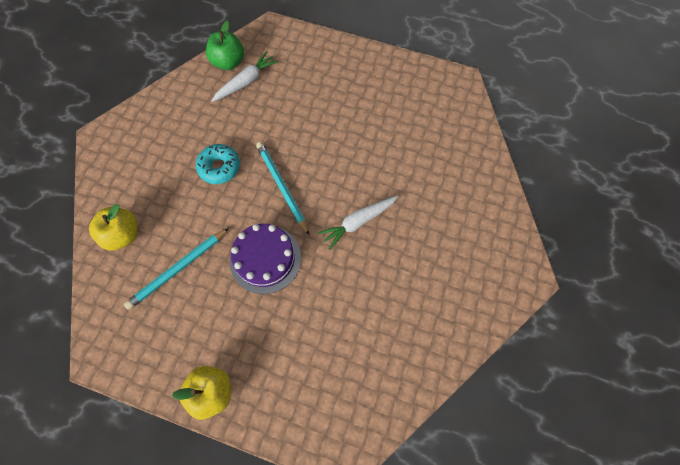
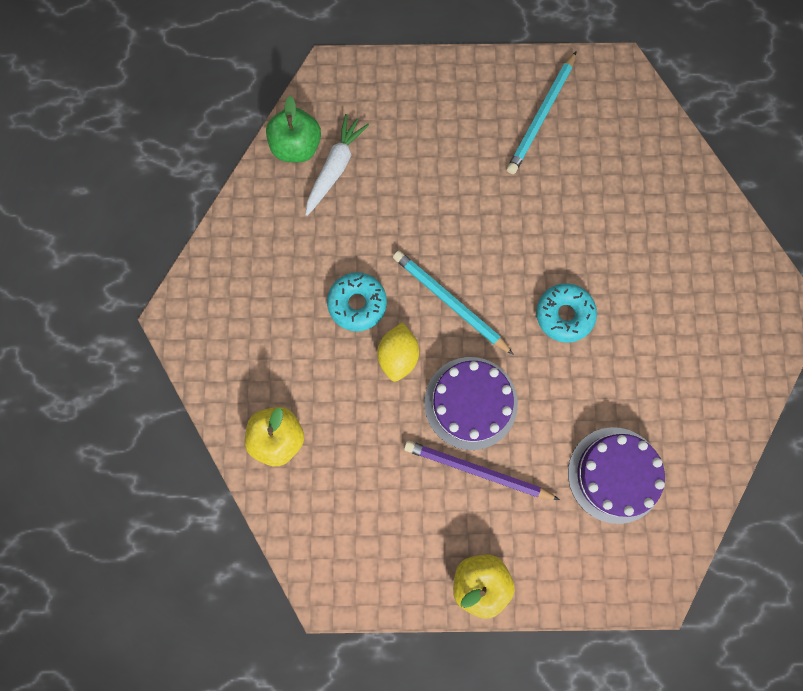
camera: 20 degrees left, 10 degrees up
(178, 269) = (370, 455): turquoise pencil -> turquoise pencil (541, 116)
(230, 209) = (398, 355): none -> yellow lemon
(248, 308) = (477, 471): none -> purple pencil
(348, 349) = (615, 475): none -> purple cake
(358, 222) = (564, 315): white carrot -> turquoise donut

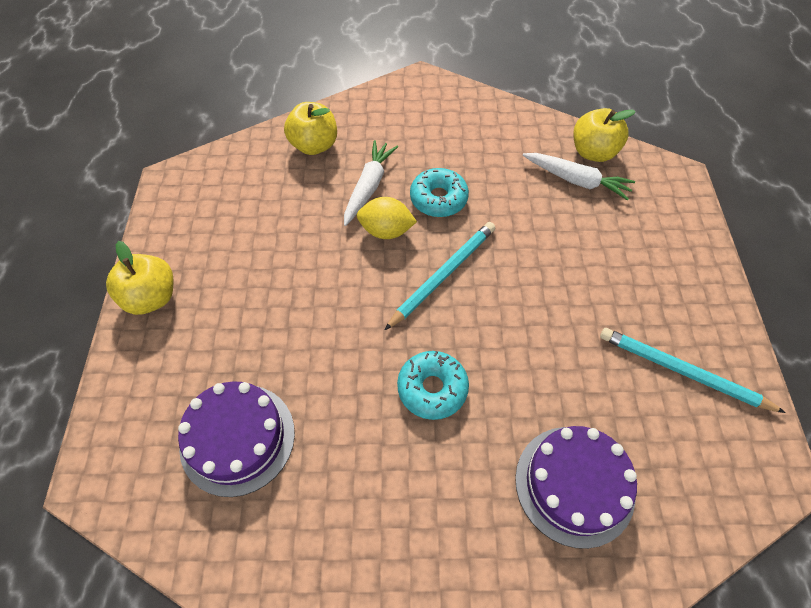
camera: 90 degrees right, 20 degrees down
(296, 146) = (593, 152): green apple -> yellow apple
(340, 375) = (369, 187): none -> white carrot
(470, 403) = (334, 292): purple cake -> purple cake (574, 485)
(477, 471) = (262, 297): purple pencil -> none

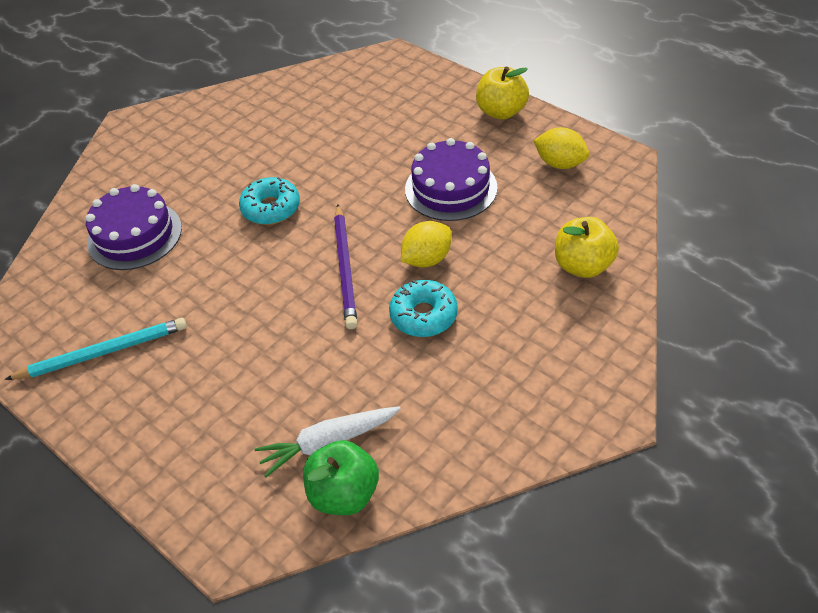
camera: 135 degrees right, 10 degrees down
(205, 214) = (560, 163): none -> yellow lemon
(237, 438) = (349, 112): purple cake -> purple cake (451, 188)
(369, 187) = (489, 275): white carrot -> none
(443, 275) = (345, 268): turquoise pencil -> purple pencil
(593, 152) = (344, 494): yellow apple -> green apple

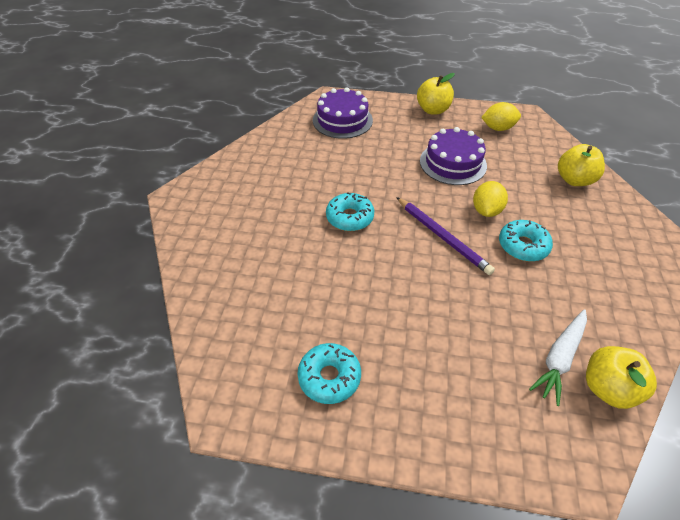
camera: 35 degrees left, 0 degrees up
(103, 352) = (329, 377): turquoise pencil -> turquoise donut
(134, 235) = (263, 276): purple cake -> purple cake (342, 120)
(344, 494) = (608, 388): green apple -> yellow apple

